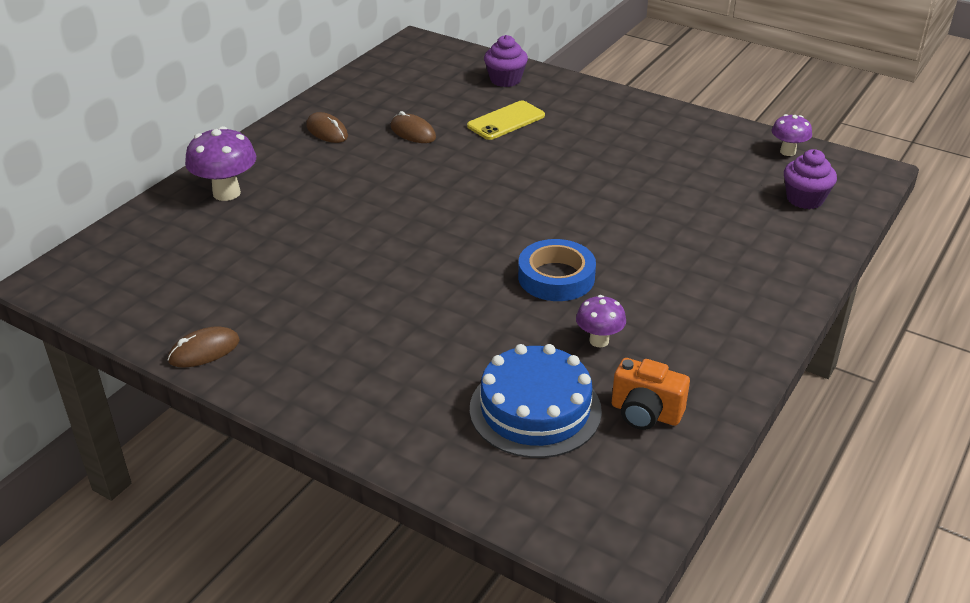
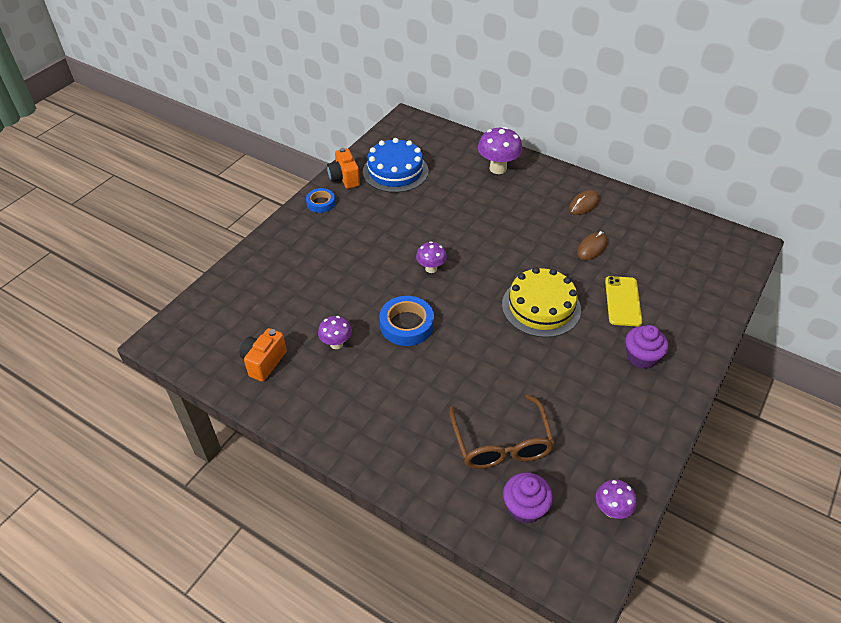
camera: 90 degrees right, 10 degrees up
(204, 351) = (344, 178): brown mouse -> orange camera
(268, 376) = (321, 203): none -> blue tape
(445, 256) = (431, 268): none -> purple mushroom
(505, 80) = (697, 301): purple cupcake -> purple cupcake (641, 357)
(506, 121) = (623, 301): yellow phone -> yellow phone turned 45 degrees clockwise
(517, 173) = (541, 307): none -> yellow cake
(535, 409) = (276, 310): blue cake -> blue cake (395, 171)
(729, 210) = (501, 443): none -> brown glasses

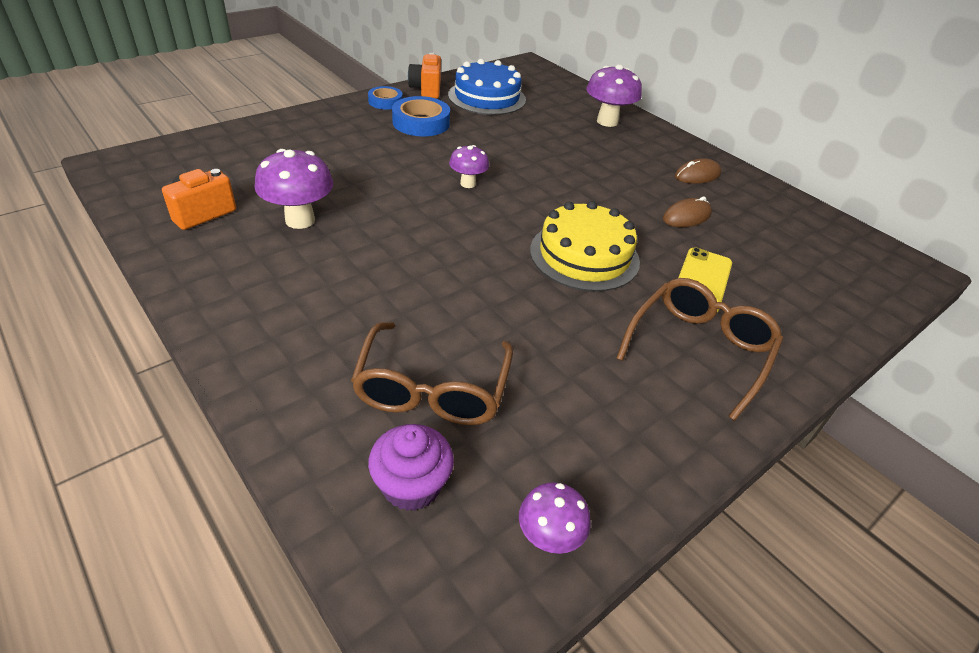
camera: 15 degrees right, 5 degrees down
(336, 344) = (300, 220): purple mushroom -> purple mushroom, size x1.65
(406, 325) = (399, 226): blue tape -> blue tape (421, 123)
(641, 357) = (699, 349): purple cupcake -> brown glasses

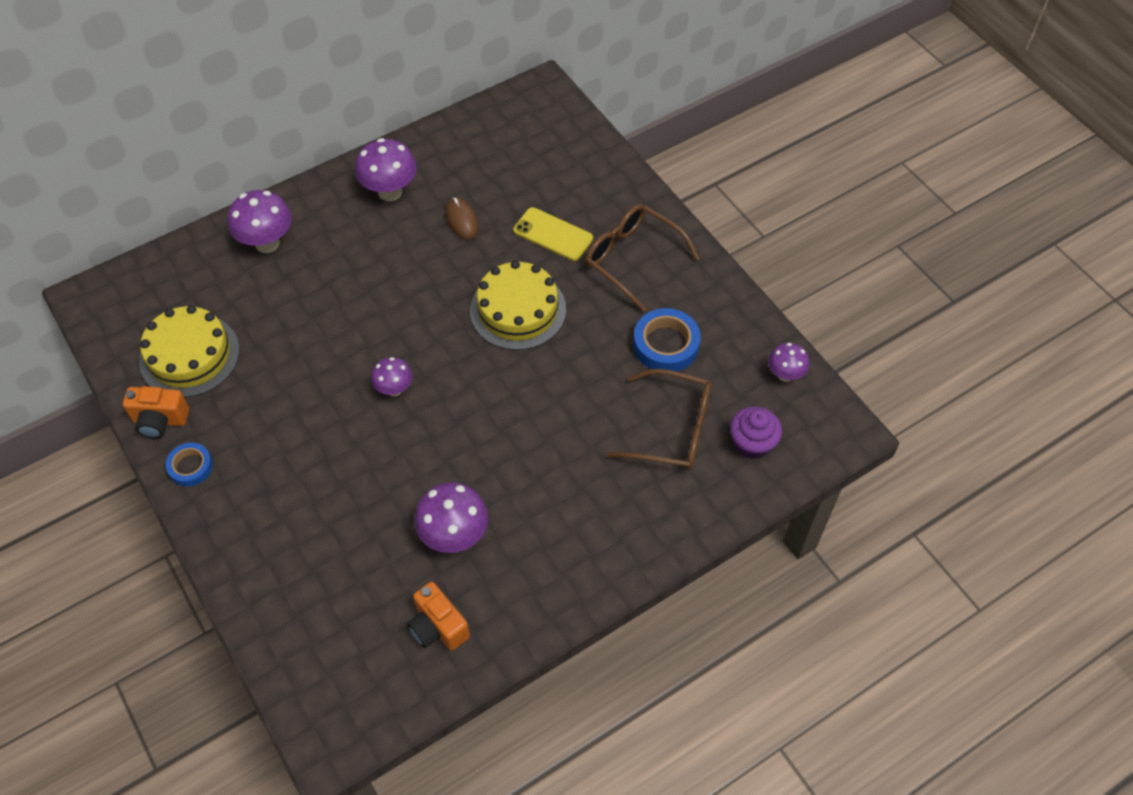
camera: 80 degrees left, 15 degrees up
(421, 123) = (253, 428): blue tape -> blue tape (666, 345)
(487, 97) = (189, 355): blue cake -> yellow cake
(697, 175) = (390, 192): brown mouse -> purple mushroom

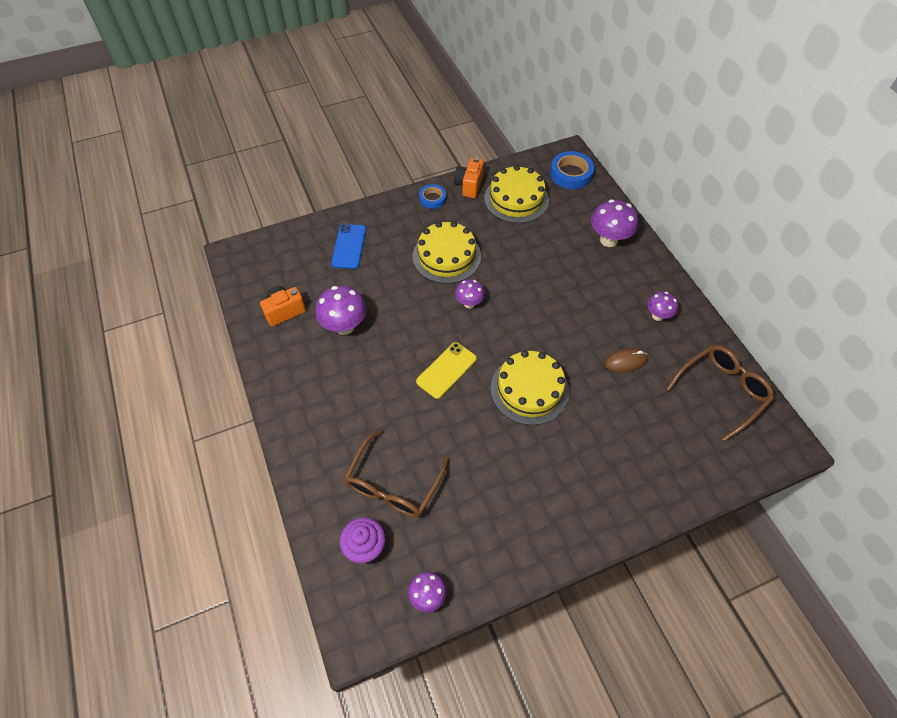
camera: 100 degrees right, 0 degrees up
(300, 567) = (349, 246): none -> blue phone
(310, 429) = (446, 256): none -> yellow cake
(390, 192) = (657, 316): purple mushroom -> purple mushroom, size x0.61
(553, 234) = (607, 427): yellow phone -> yellow phone (446, 370)
(632, 259) = (575, 487): brown glasses -> brown glasses (722, 391)
(666, 345) = (478, 497): blue tape -> blue tape (571, 174)

